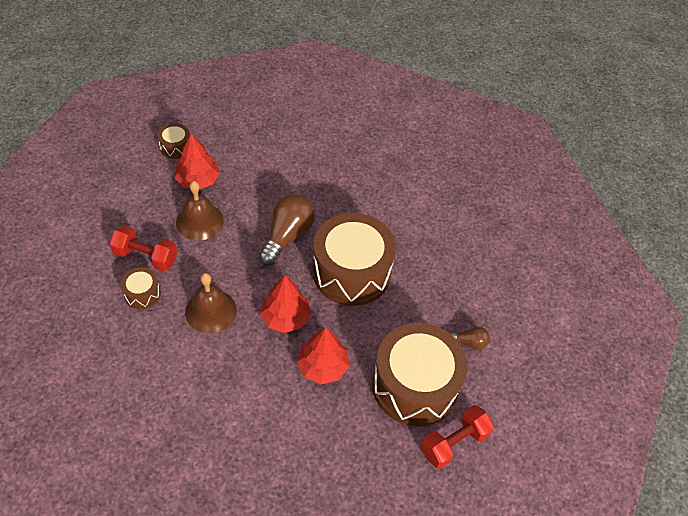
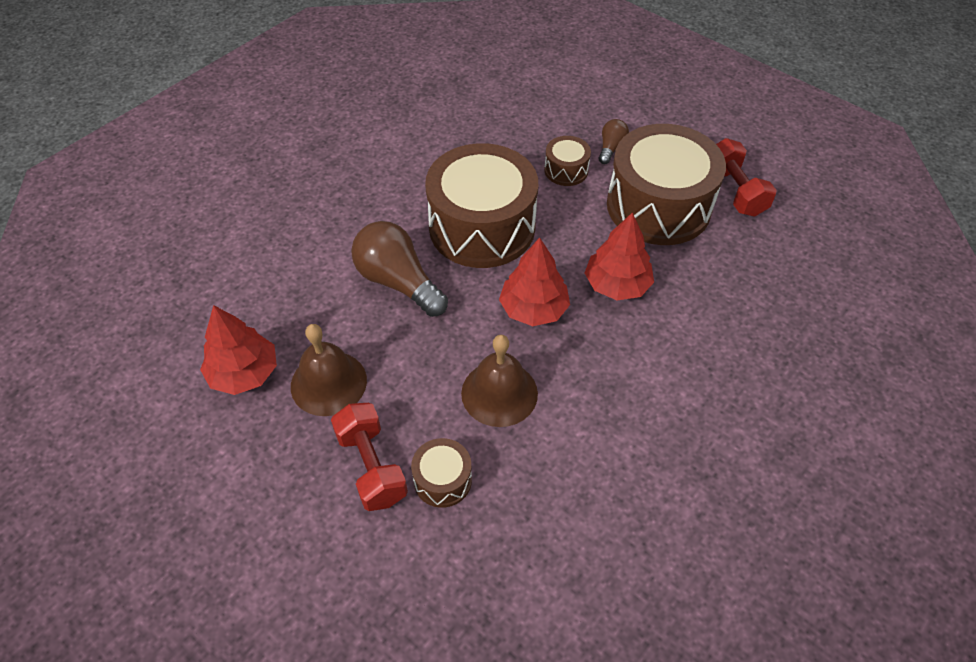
camera: 70 degrees left, 0 degrees up
(146, 257) = (371, 466): red dumbbell -> red dumbbell turned 60 degrees counterclockwise
(175, 147) = (154, 394): brown drum -> brown drum (566, 170)

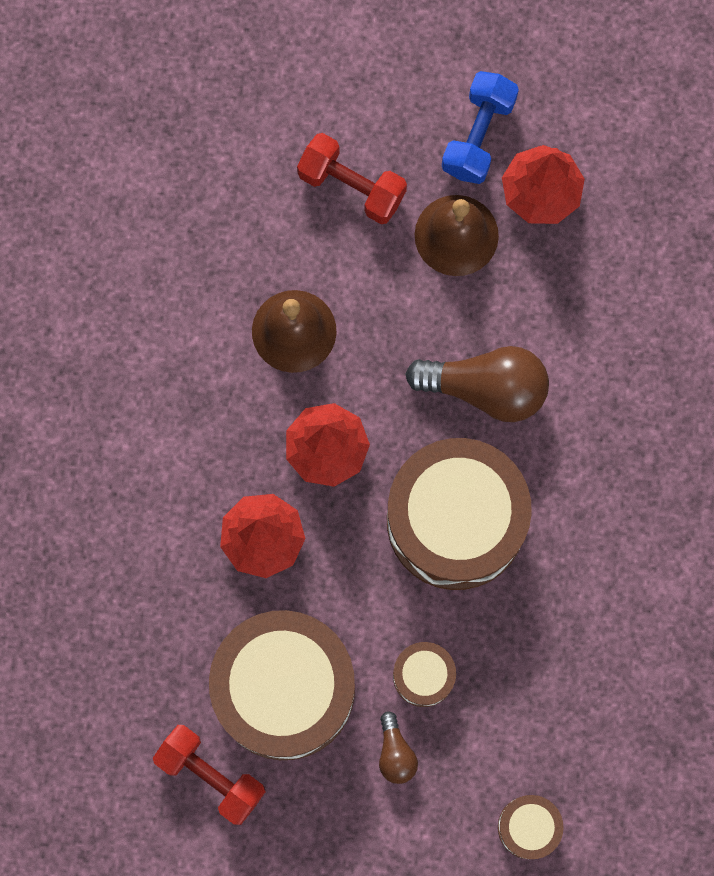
camera: 145 degrees right, 25 degrees up
(246, 440) = (478, 136): none -> blue dumbbell
(442, 480) = (283, 215): brown drum -> brown drum (528, 827)

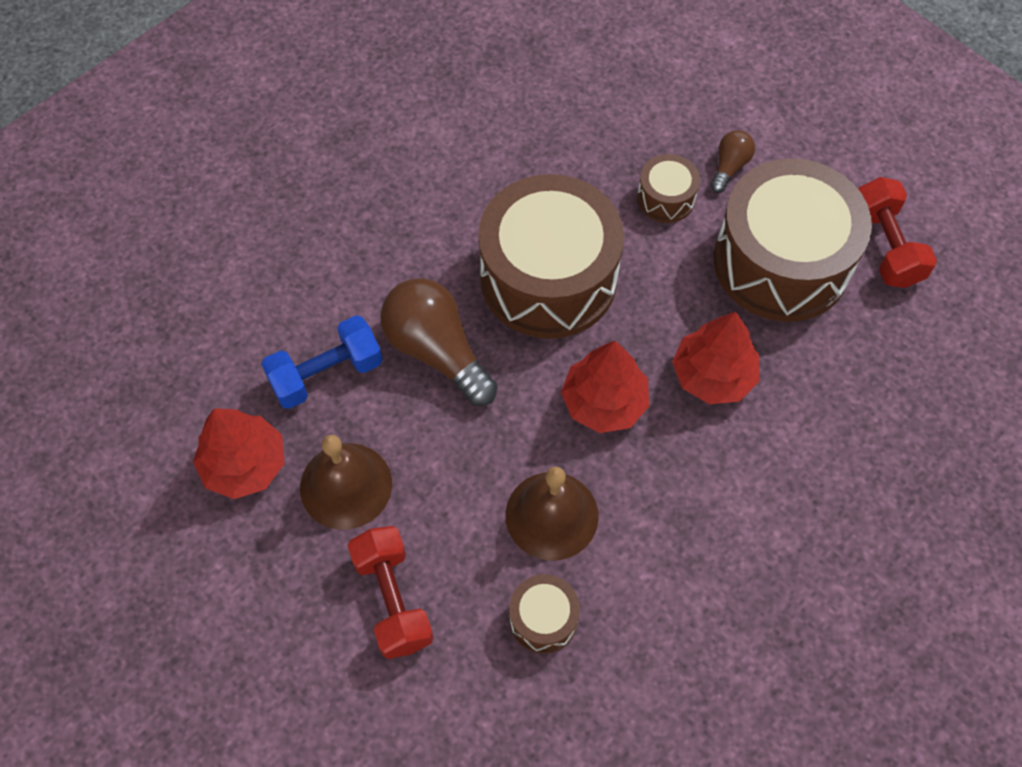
camera: 140 degrees left, 15 degrees down
(478, 136) = (246, 553): blue dumbbell -> blue dumbbell (326, 374)
(528, 827) = (672, 65): brown drum -> brown drum (543, 619)

